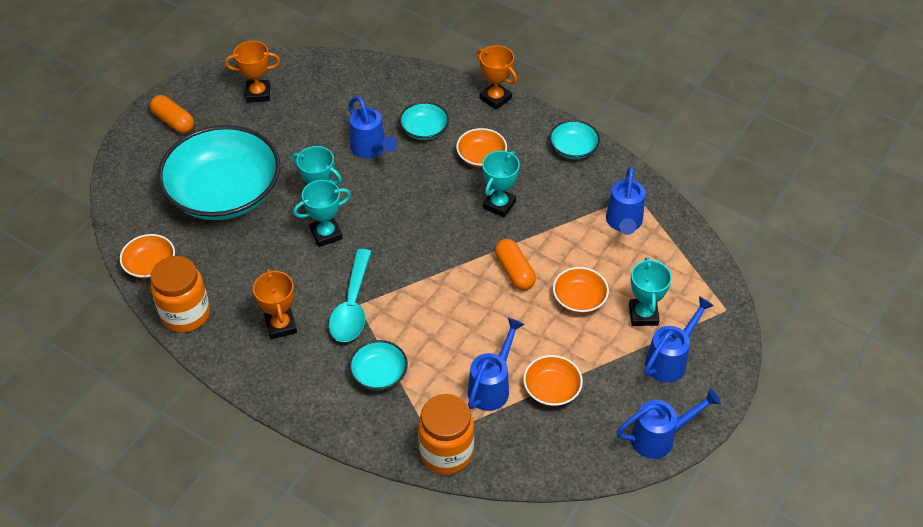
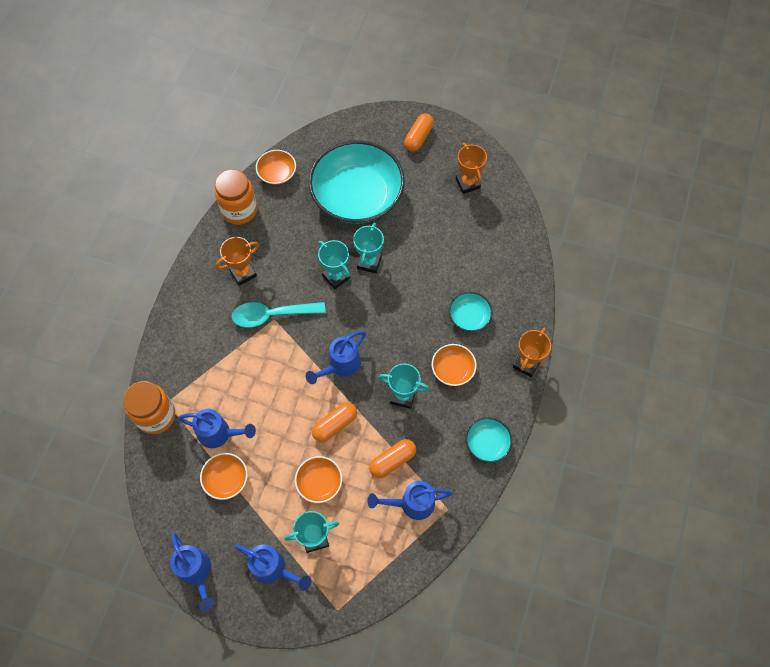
camera: 75 degrees right, 15 degrees up
(371, 149) = (433, 283): blue watering can -> blue watering can (340, 366)
(379, 374) = (215, 351): turquoise bowl -> none
(571, 229) = (392, 461): none -> orange capsule

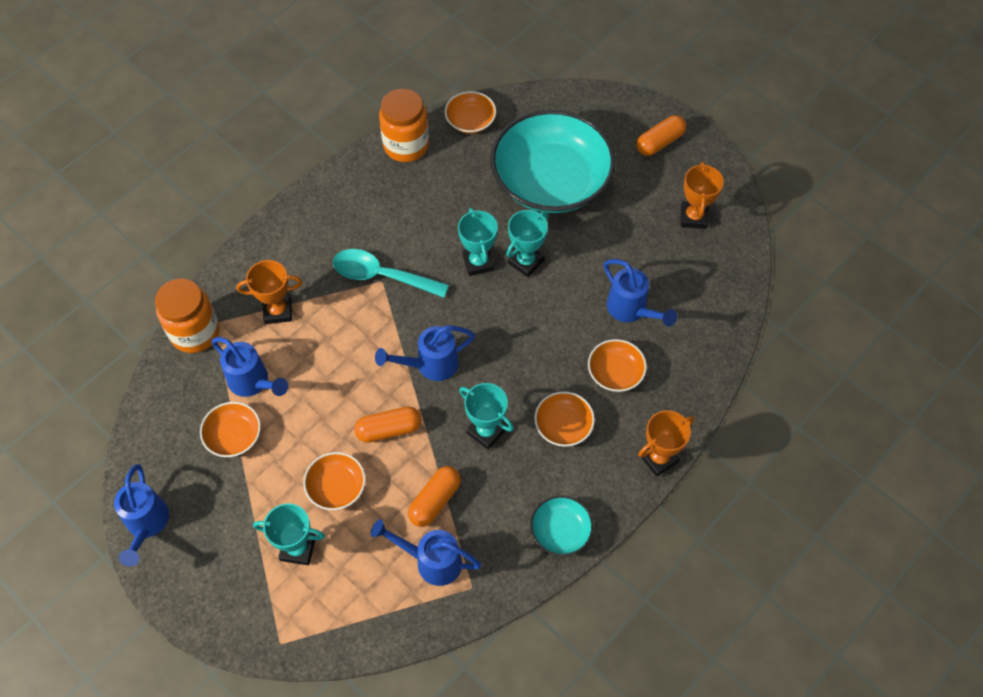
camera: 25 degrees right, 5 degrees down
(243, 273) = (373, 216): orange trophy -> orange trophy (278, 311)
(273, 569) = (233, 561): blue watering can -> blue watering can (631, 311)
(392, 461) = (435, 501): orange capsule -> orange capsule turned 45 degrees counterclockwise
(469, 316) = (615, 372): turquoise bowl -> orange bowl

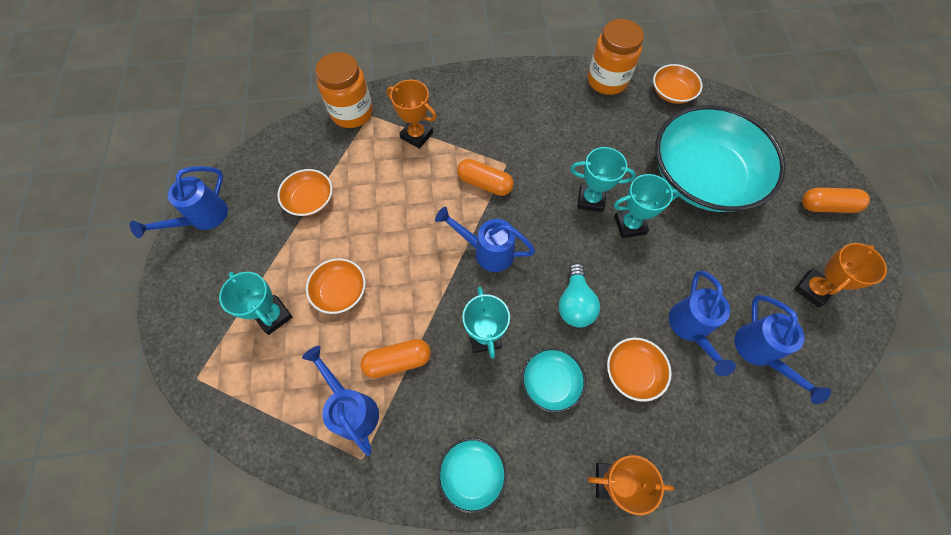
camera: 40 degrees right, 5 degrees up
(253, 383) = (356, 173): blue watering can -> blue watering can (759, 353)
(381, 276) = (509, 160): turquoise spoon -> none
(389, 429) = (414, 277): orange capsule -> orange capsule (484, 183)
(478, 262) = (591, 199): turquoise trophy -> turquoise trophy turned 75 degrees clockwise
(533, 354) = (575, 303): none -> turquoise light bulb
(563, 425) = (550, 382): orange bowl -> turquoise bowl

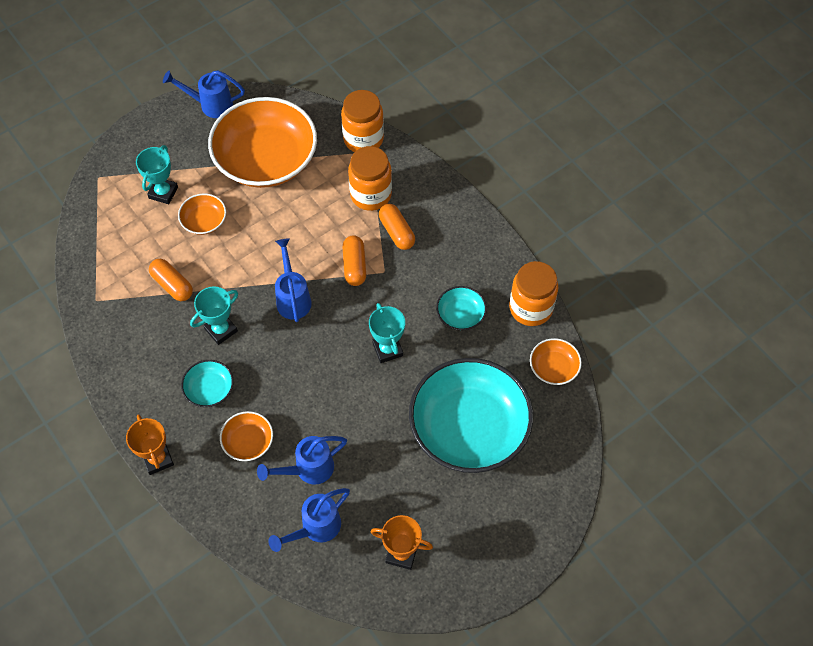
camera: 60 degrees right, 5 degrees down
(310, 200) = (266, 159): orange bowl -> orange bowl, size x2.30
(352, 408) = (125, 276): blue watering can -> none
(416, 135) = (371, 195): orange trophy -> orange jar
(472, 474) = (119, 370): turquoise bowl -> turquoise bowl (460, 315)
(575, 303) = (283, 378): turquoise light bulb -> none
(630, 225) = (380, 389): turquoise trophy -> none
(827, 206) = (501, 543): orange capsule -> orange capsule (396, 232)

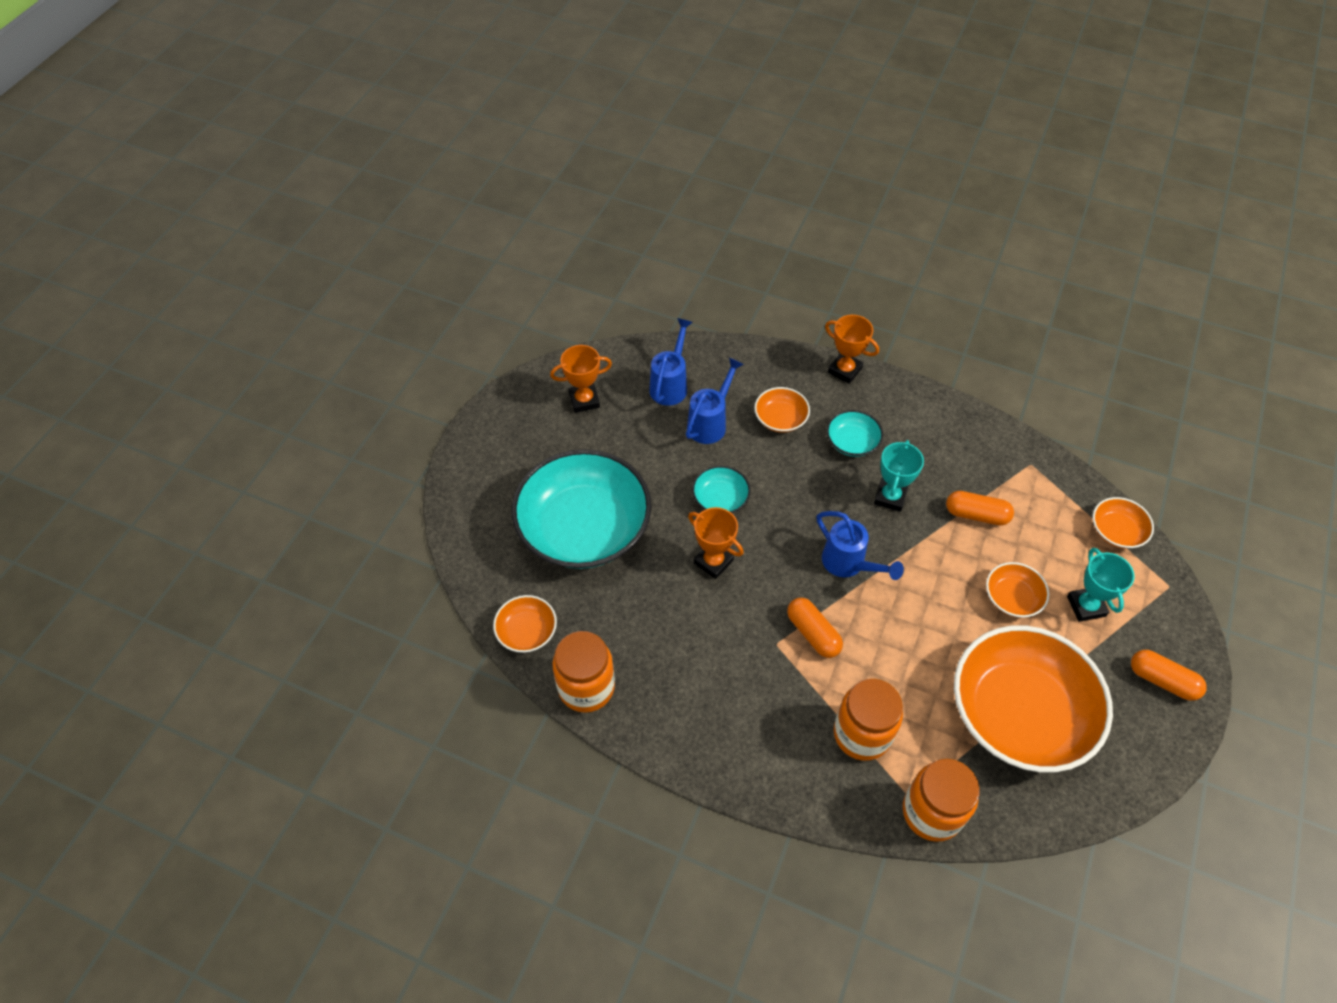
camera: 150 degrees right, 5 degrees down
(91, 225) = (1116, 531): none -> orange bowl
(210, 105) = (1153, 752): blue watering can -> none
(387, 349) = (713, 562): turquoise trophy -> orange trophy
(396, 232) = (796, 700): orange capsule -> orange capsule (1162, 680)
(460, 315) = (660, 638): turquoise bowl -> turquoise bowl (720, 499)

